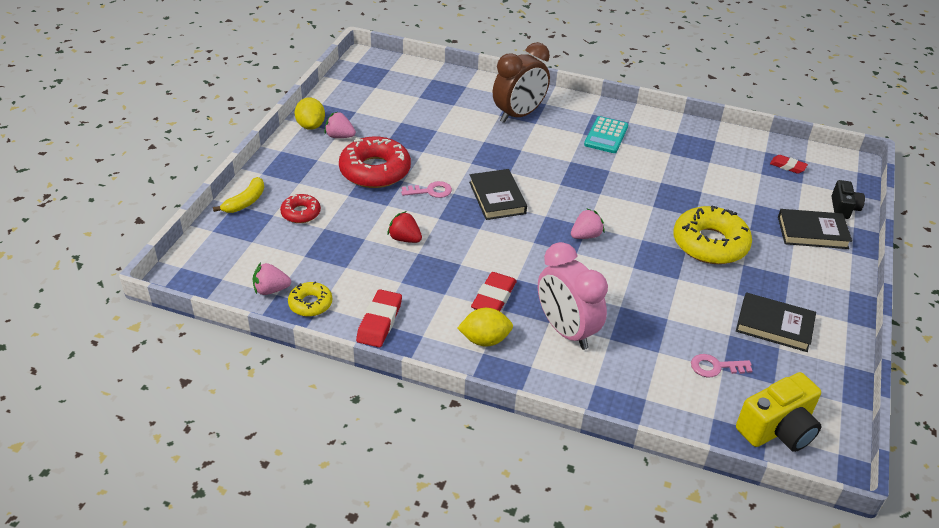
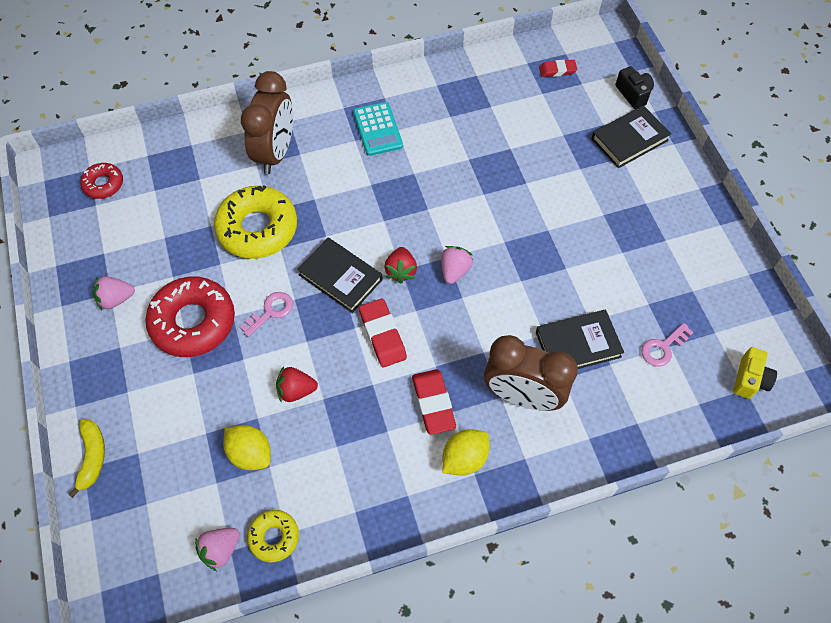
camera: 35 degrees left, 20 degrees up
(301, 213) = (165, 430): red donut -> red donut (103, 184)
(311, 126) = (71, 304): yellow lemon -> yellow lemon (250, 453)
(379, 322) = (356, 509): red eraser -> red eraser (382, 335)
(544, 216) = (401, 271): none -> red strawberry
(566, 331) = (522, 396): pink clock -> brown clock
(710, 244) = (561, 208): yellow donut -> yellow donut (257, 228)
(774, 325) = (673, 268): black book -> black book (578, 344)
(777, 429) = (750, 379): yellow camera -> yellow camera, size x0.60

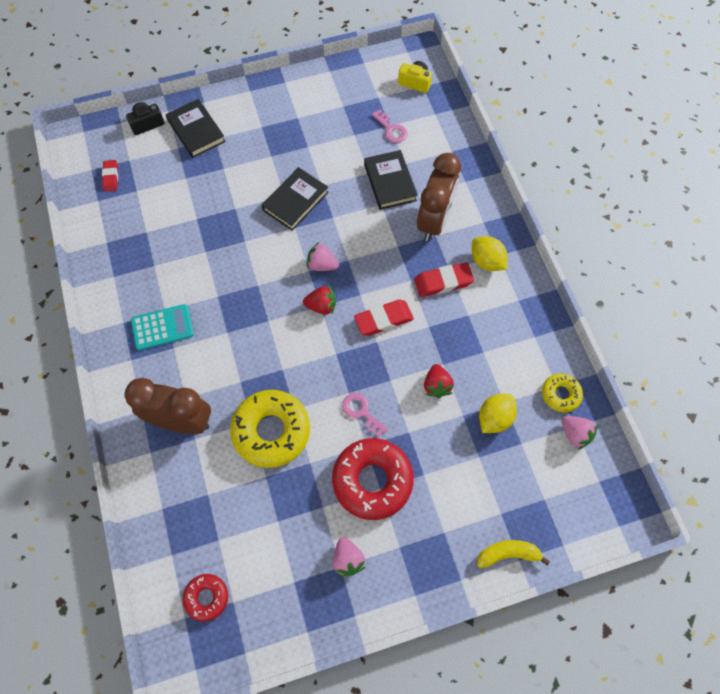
camera: 90 degrees left, 5 degrees up
(340, 277) = (327, 355): black book -> black book (295, 201)

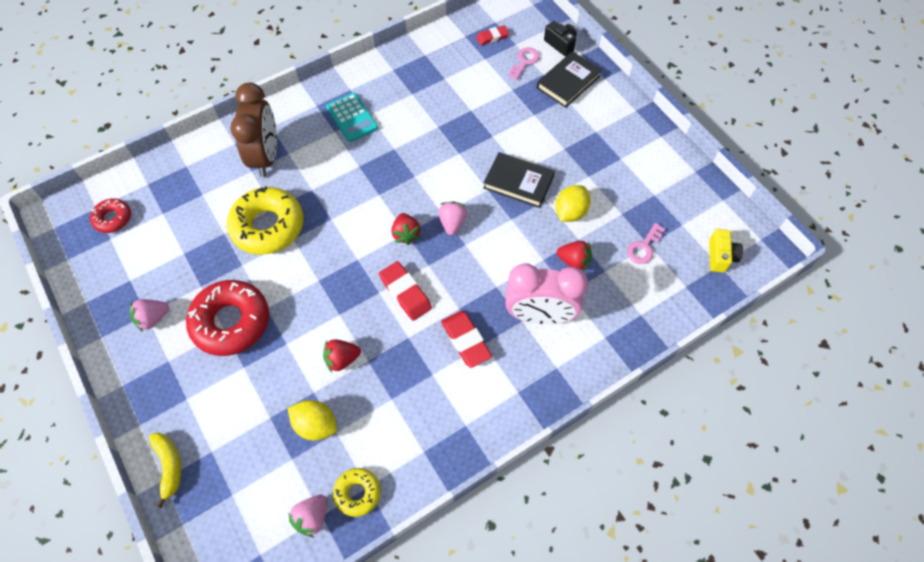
camera: 75 degrees right, 5 degrees down
(361, 412) = (300, 296): pink key -> pink key (524, 62)
(390, 182) = (573, 261): black book -> red strawberry
(434, 221) = (539, 315): brown clock -> pink clock
(486, 261) = (505, 381): yellow lemon -> yellow lemon (570, 212)

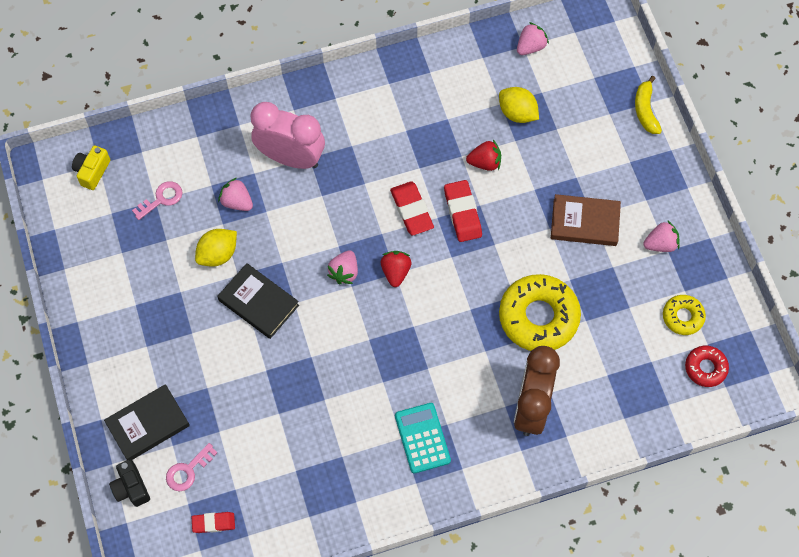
camera: 165 degrees left, 5 degrees up
(231, 322) = (584, 222): red donut -> brown book
(357, 493) = (491, 55): yellow donut -> yellow donut (683, 317)
(466, 340) = (367, 152): red eraser -> red eraser (462, 213)
(573, 261) = (237, 202): red strawberry -> pink strawberry

